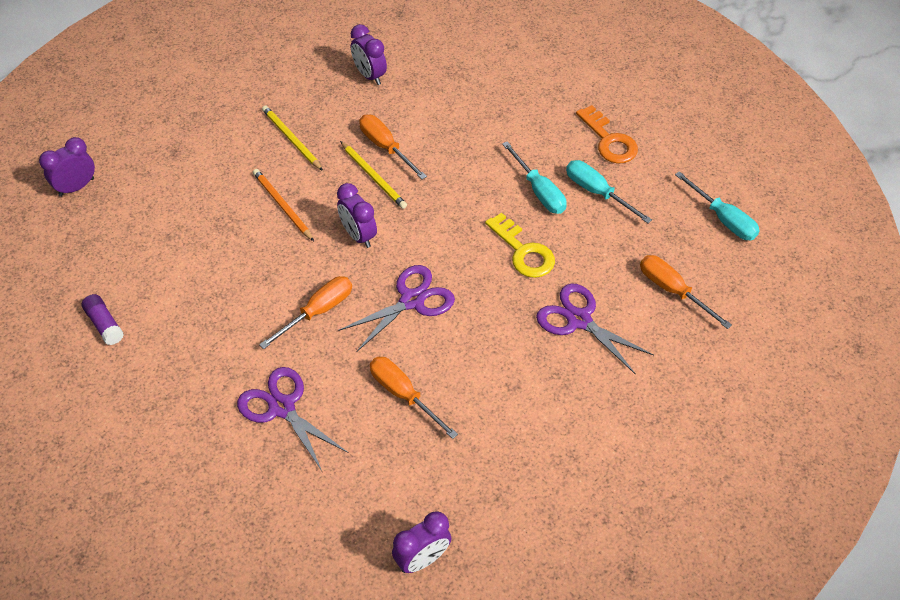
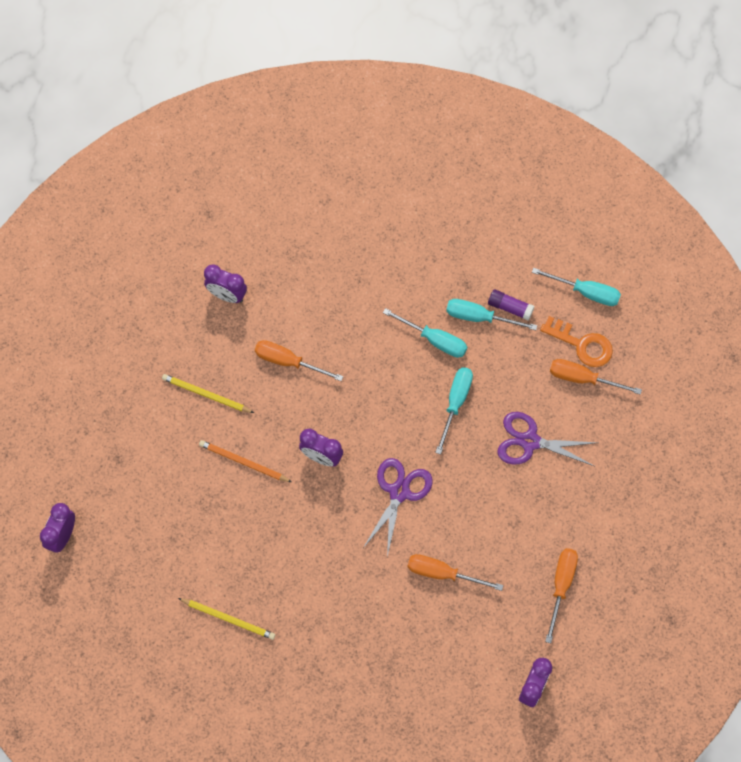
camera: 30 degrees left, 15 degrees up
(104, 324) = (182, 641): purple glue stick -> purple glue stick (510, 307)
(282, 407) = (363, 632): purple scissors -> none
(318, 311) = (335, 540): orange screwdriver -> orange screwdriver (561, 586)
(373, 177) = (297, 396): yellow pencil -> yellow pencil (228, 619)
(523, 252) = (455, 403): yellow key -> turquoise screwdriver
(609, 141) = (460, 261): orange key -> orange key (582, 344)

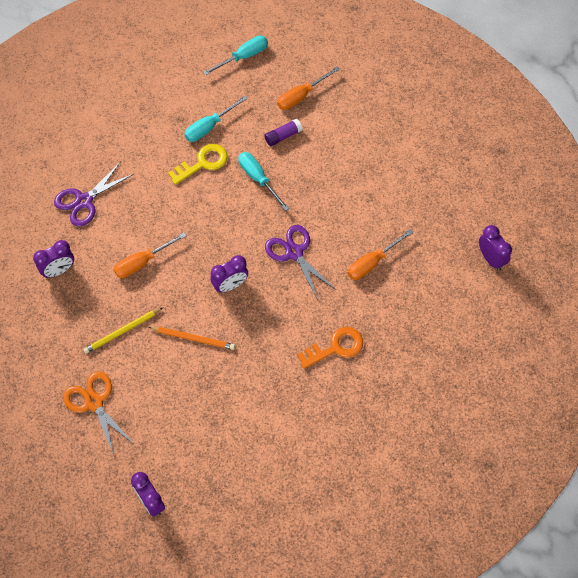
camera: 55 degrees left, 5 degrees down
(121, 420) = (94, 402): none -> orange scissors
(228, 619) = (303, 422): yellow pencil -> none
(243, 462) = (193, 338): orange pencil -> orange pencil turned 135 degrees counterclockwise
(434, 340) = (203, 163): turquoise screwdriver -> yellow key
(510, 307) = (217, 105): purple glue stick -> purple glue stick (283, 136)
(530, 441) = (320, 153): purple scissors -> purple scissors (84, 201)
(561, 586) = (433, 198): orange screwdriver -> none
(582, 344) = (277, 81): orange key -> orange key (336, 347)

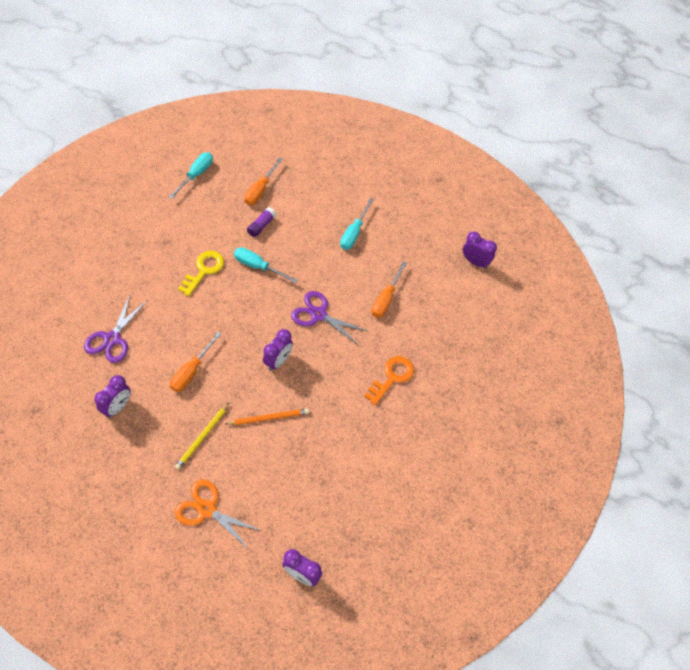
camera: 30 degrees left, 5 degrees down
(209, 127) = (195, 239): turquoise screwdriver -> turquoise screwdriver (354, 233)

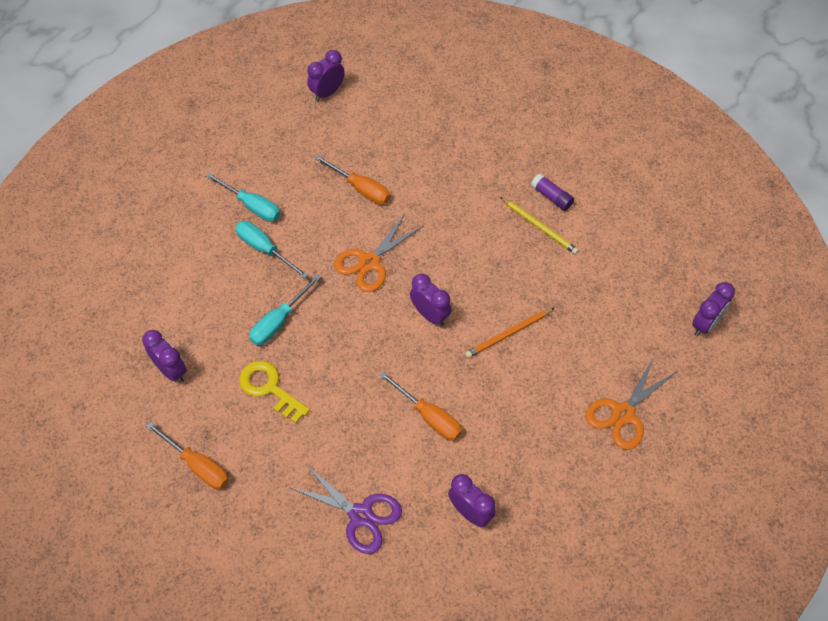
camera: 75 degrees left, 0 degrees up
(196, 175) = (91, 384): turquoise screwdriver -> turquoise screwdriver (264, 249)
(202, 437) = (526, 411): yellow pencil -> yellow pencil (539, 227)
(211, 213) = (171, 370): none -> purple clock
(260, 190) = (146, 304): orange screwdriver -> orange screwdriver (197, 465)
(261, 226) = (211, 310): purple glue stick -> purple glue stick (551, 197)
(269, 418) = (508, 334): orange pencil -> orange pencil turned 120 degrees counterclockwise
(318, 314) = (369, 262): purple scissors -> orange scissors
(392, 377) = (471, 201): orange key -> none

